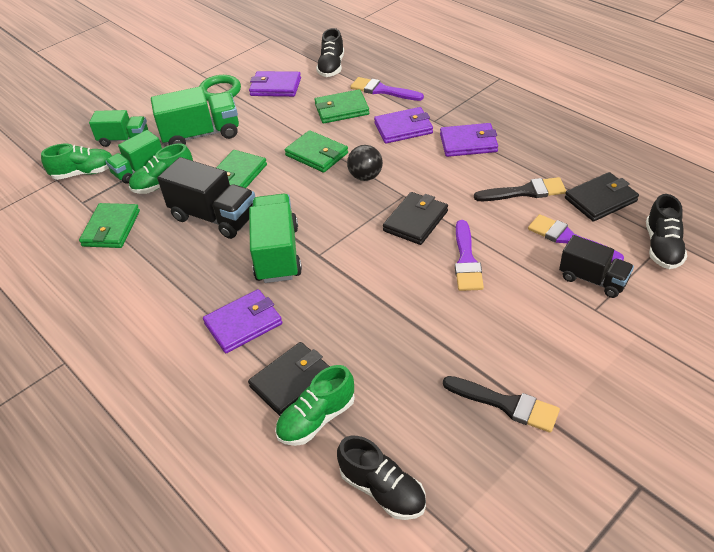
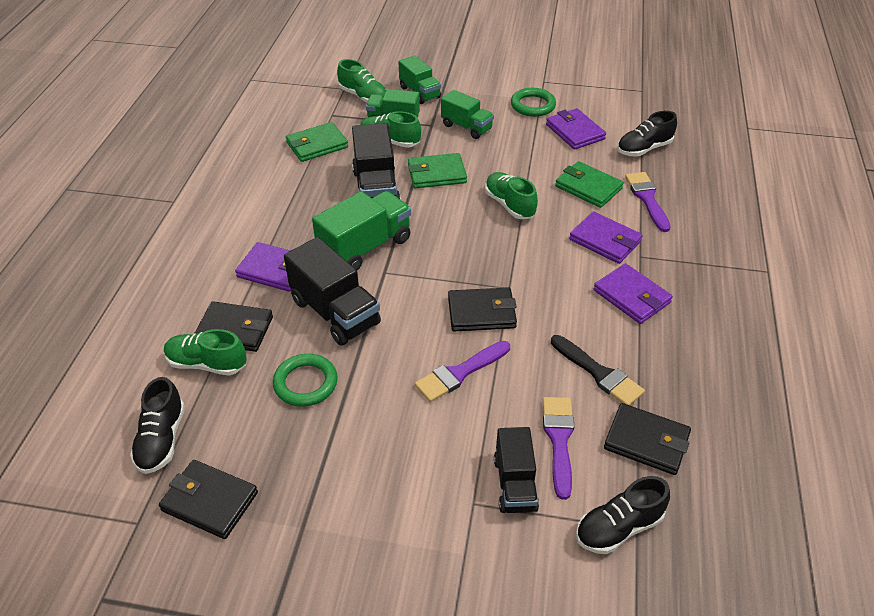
camera: 50 degrees right, 0 degrees up
(201, 135) = (466, 127): green truck -> green truck, size x0.64
(316, 154) = (509, 205): green wallet -> green shoe
(335, 304) = (335, 312): none -> black truck
(365, 176) = (510, 250): black ball -> none
(399, 357) = (305, 383): none -> green ring
(482, 478) = (210, 501): none -> black wallet
(506, 404) = (301, 482): black brush -> none

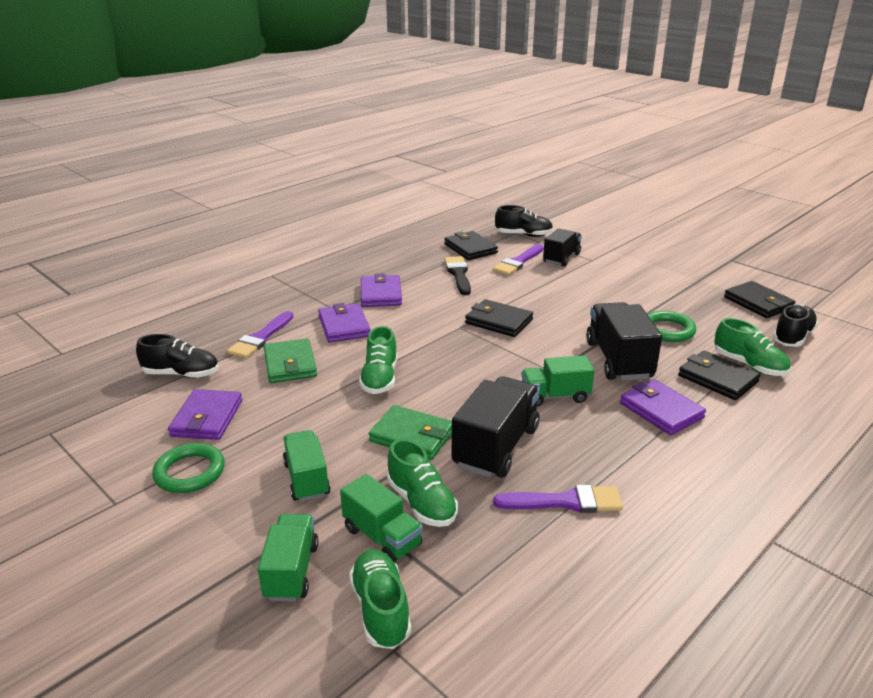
camera: 145 degrees left, 15 degrees down
(317, 145) = (523, 543): green wallet -> none
(365, 247) = (555, 396): green truck -> green truck, size x0.64
(460, 373) = (549, 301): purple brush -> purple brush (565, 502)

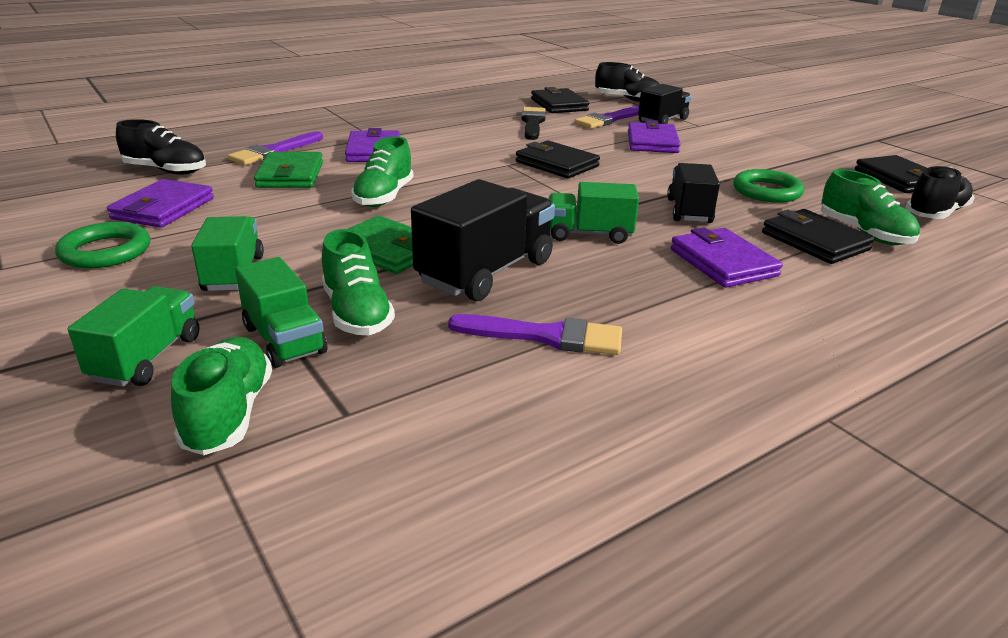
camera: 10 degrees right, 0 degrees up
(381, 294) = (433, 130): purple wallet -> purple wallet (652, 142)
(618, 360) = (689, 211): black truck -> black truck, size x0.64

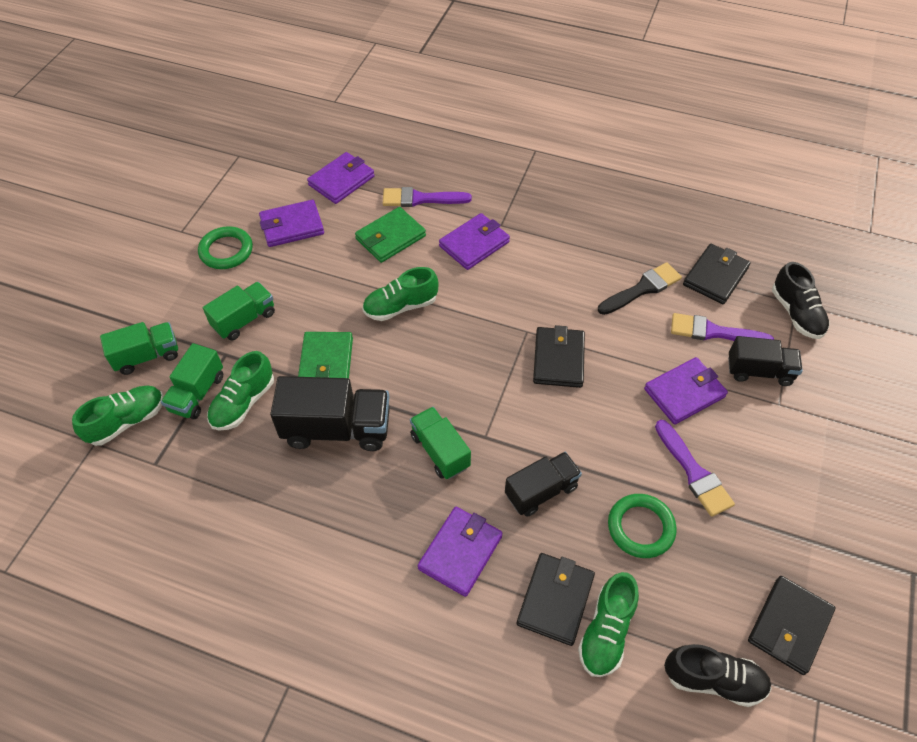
camera: 55 degrees right, 25 degrees up
(166, 171) = (341, 181): black shoe -> purple wallet
(546, 336) = (282, 503): purple brush -> purple brush (694, 472)

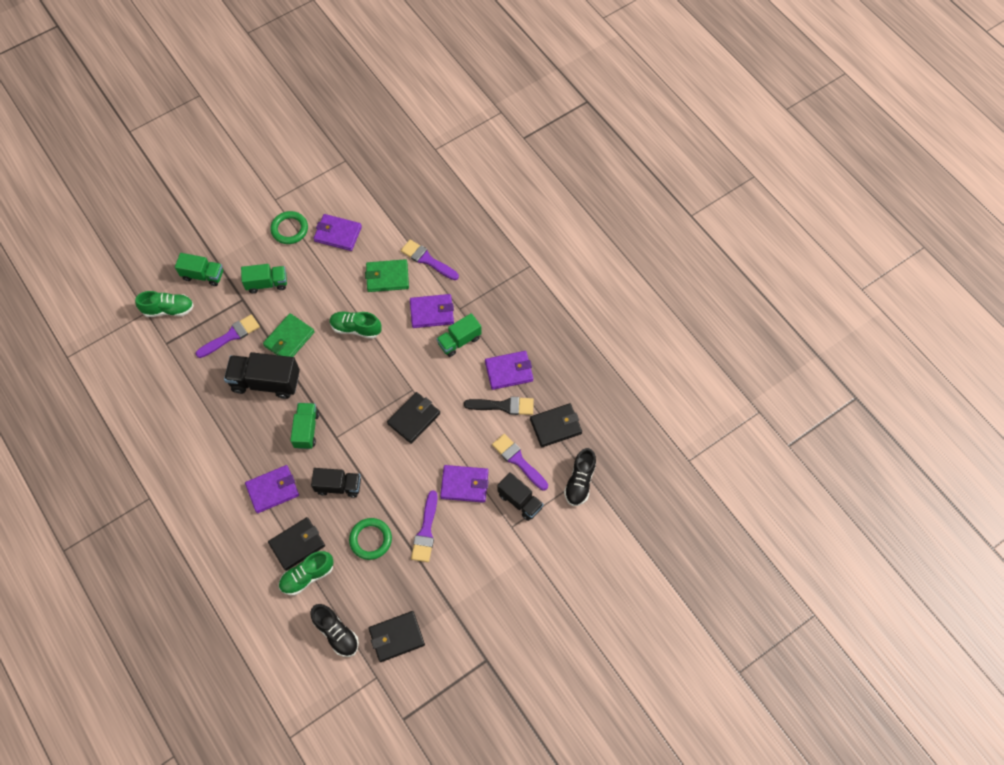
camera: 35 degrees right, 10 degrees up
(197, 393) = (212, 315): green truck -> green truck (459, 341)
(243, 403) = (231, 336): green shoe -> purple brush
(337, 428) = (266, 382): black truck -> black truck turned 150 degrees clockwise
(341, 181) = (391, 217): purple wallet -> purple wallet (509, 371)

